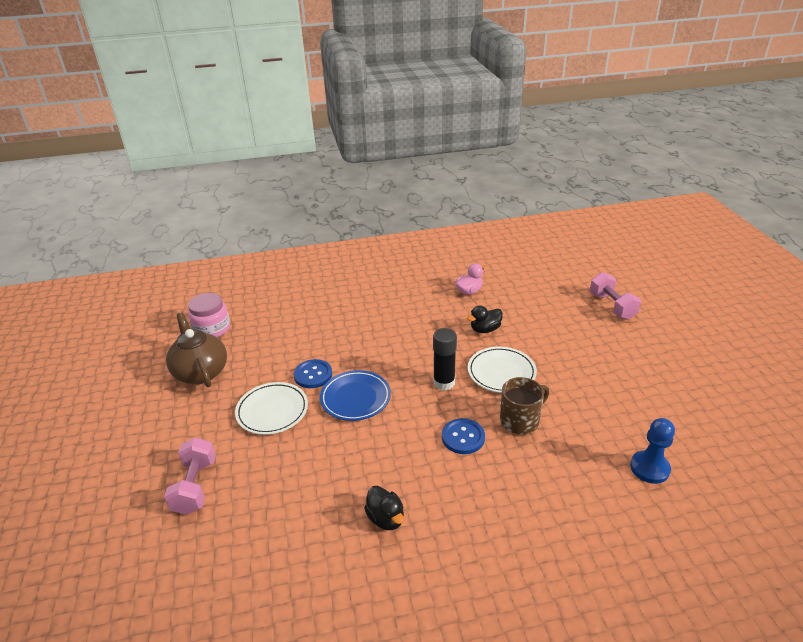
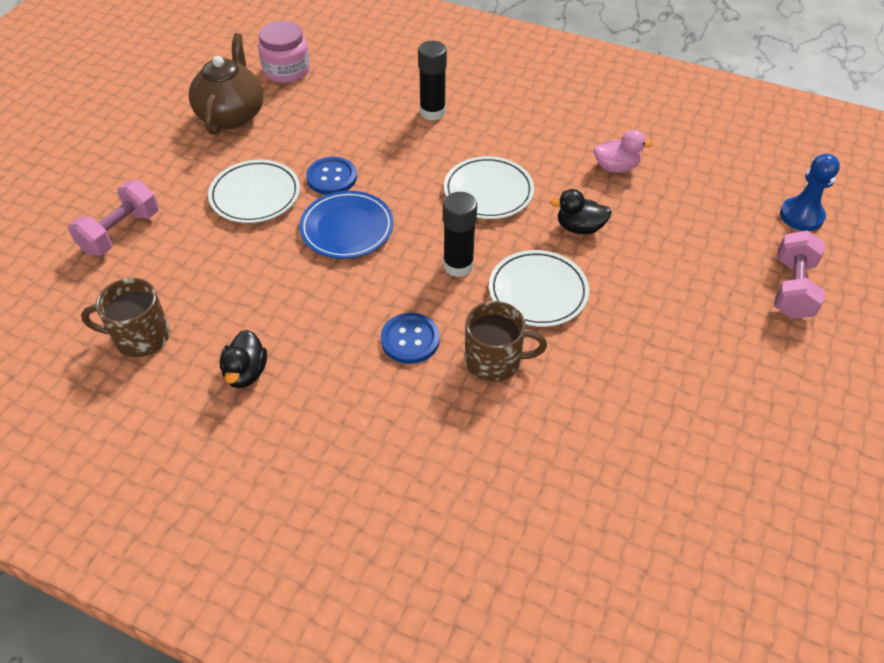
camera: 35 degrees right, 15 degrees up
(286, 544) = (140, 337): none -> brown mug
(336, 310) = (432, 112): none -> black glue stick
(416, 336) = (488, 192): none -> white plate
(649, 468) = (583, 512): blue pawn -> blue pawn (801, 216)

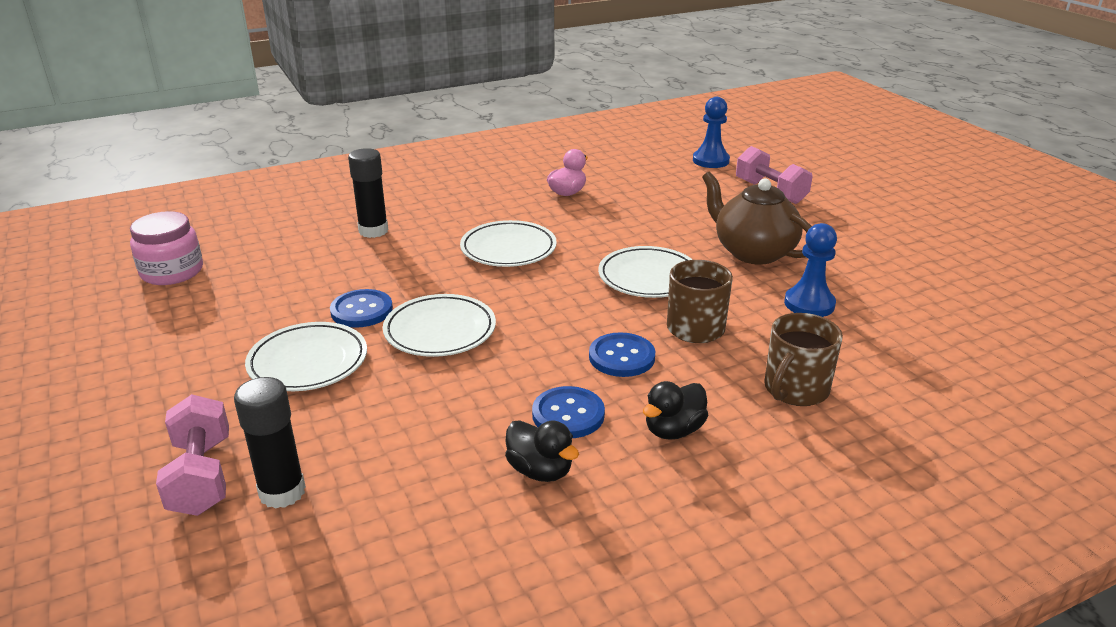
camera: 50 degrees left, 20 degrees down
(140, 337) = (387, 528): brown mug -> brown mug (795, 390)
(232, 115) = (168, 327): brown teapot -> brown teapot (753, 252)
(315, 351) = (568, 414): none -> blue button
(347, 228) = (440, 331): blue plate -> white plate
(458, 265) = (569, 297): black glue stick -> black glue stick (282, 492)
(579, 228) = (606, 232): black duck -> black duck (673, 430)
(610, 414) = (809, 304): none -> blue pawn

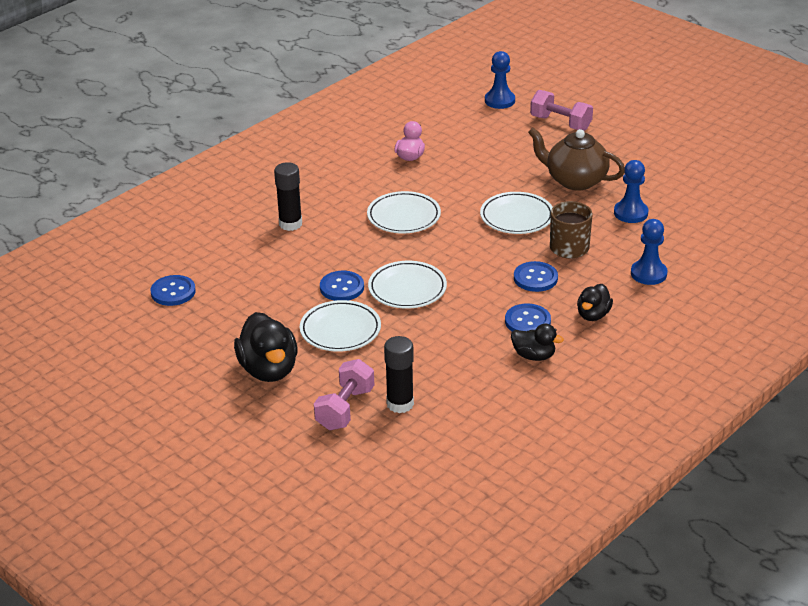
camera: 20 degrees left, 5 degrees up
(168, 391) = (269, 370): none -> black duck
(172, 272) = (173, 292): pink jar -> blue button
(202, 476) = (345, 409): pink dumbbell -> pink dumbbell turned 60 degrees clockwise
(795, 390) = (648, 274): brown mug -> blue pawn

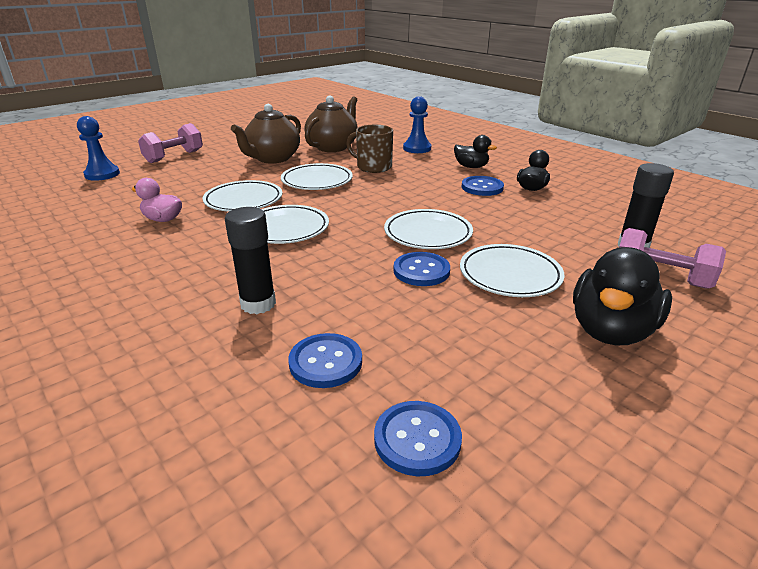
camera: 85 degrees left, 5 degrees down
(269, 370) = (610, 330): black duck -> black duck turned 135 degrees clockwise
(457, 185) = (243, 200): none -> white plate
(535, 278) = (417, 181): blue button -> blue button (325, 362)
(630, 213) = (333, 147): blue pawn -> brown teapot

